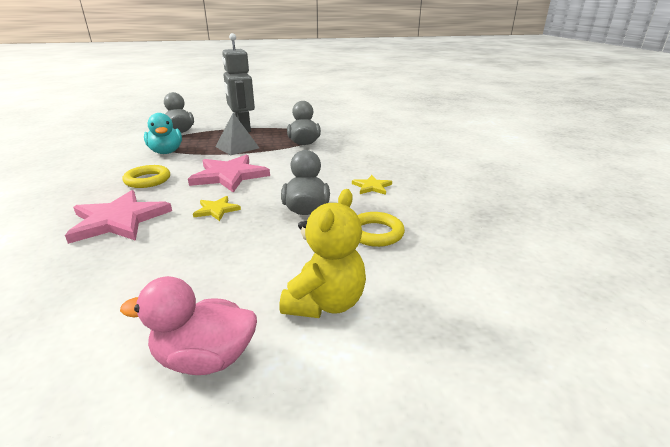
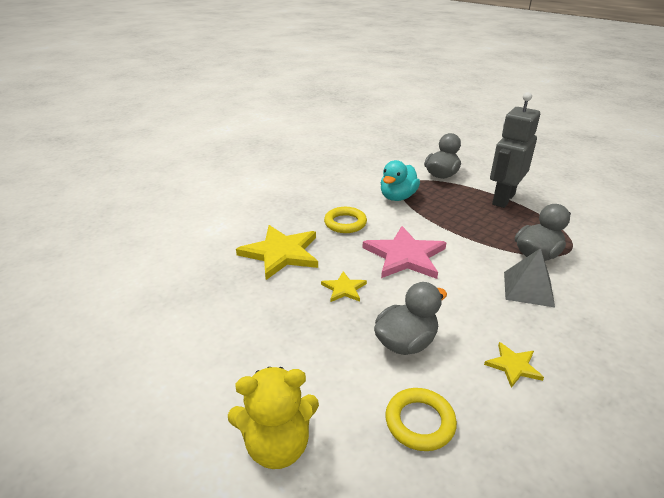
camera: 55 degrees right, 5 degrees up
(118, 220) = (281, 253): pink star -> yellow star
(205, 358) = (173, 409): pink duck -> none
(237, 147) = (461, 223): grey pyramid -> grey pyramid (528, 289)

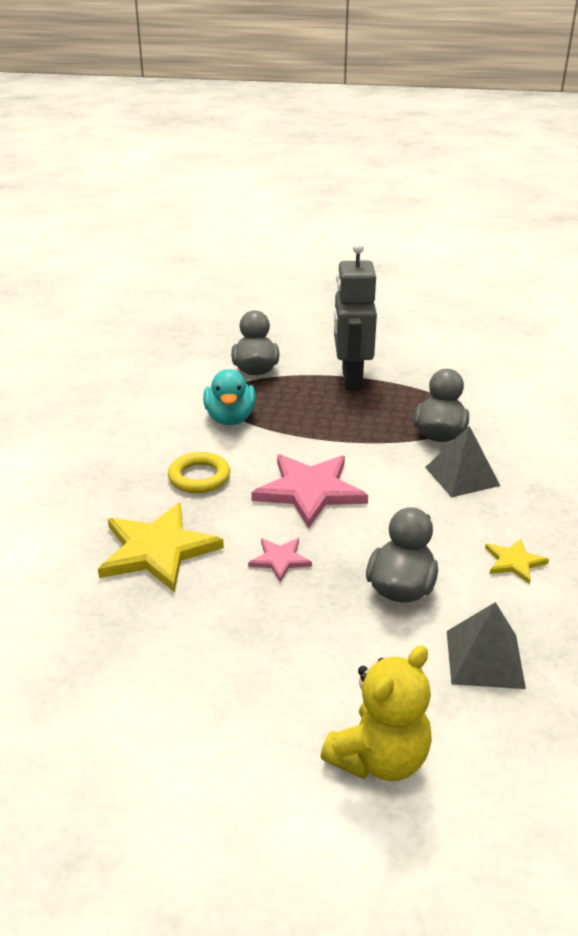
camera: 35 degrees left, 0 degrees up
(344, 289) = (280, 559): yellow star -> pink star
(420, 422) = (484, 658): yellow ring -> grey pyramid

